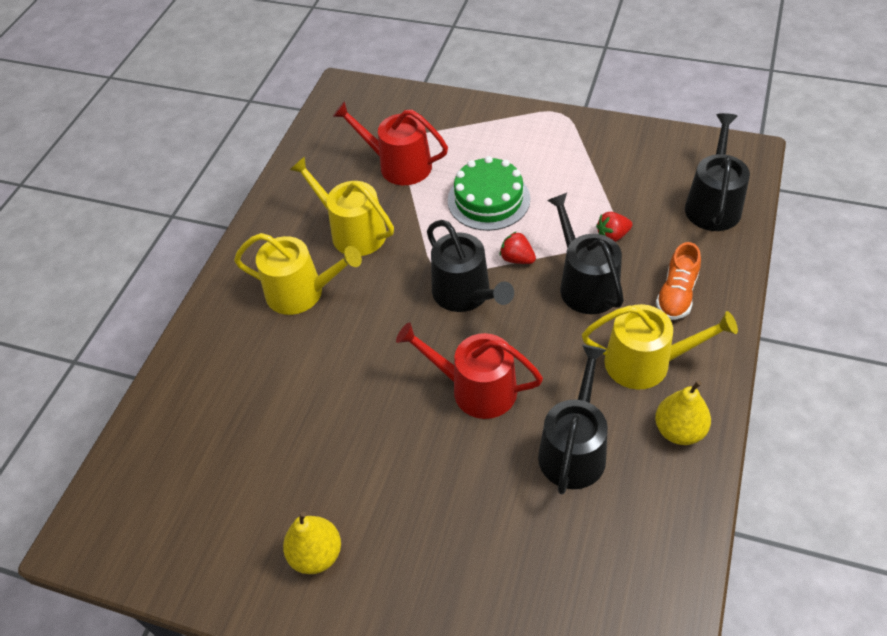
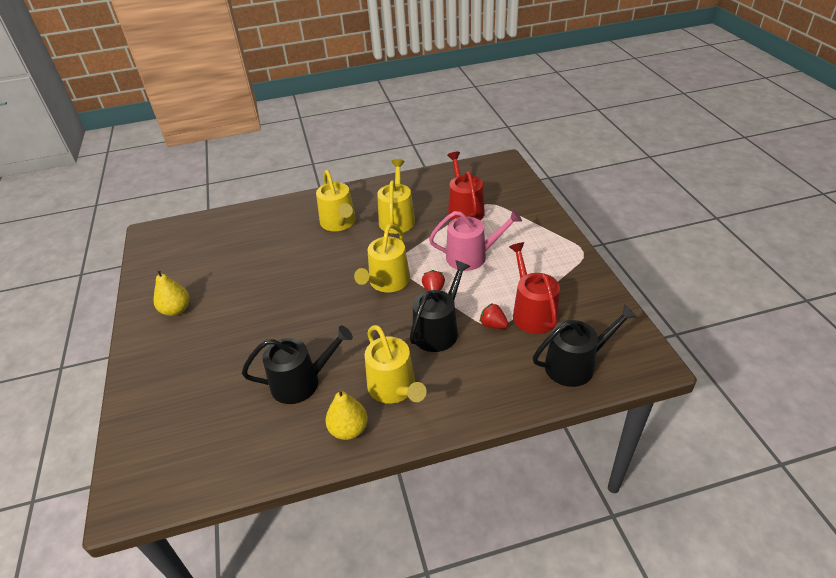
camera: 55 degrees right, 10 degrees down
(465, 294) = (387, 282): black watering can -> yellow watering can
(476, 389) = (319, 319): red watering can -> red watering can (532, 312)
(488, 199) = (471, 256): green cake -> pink watering can
(676, 295) = (468, 380): orange shoe -> none

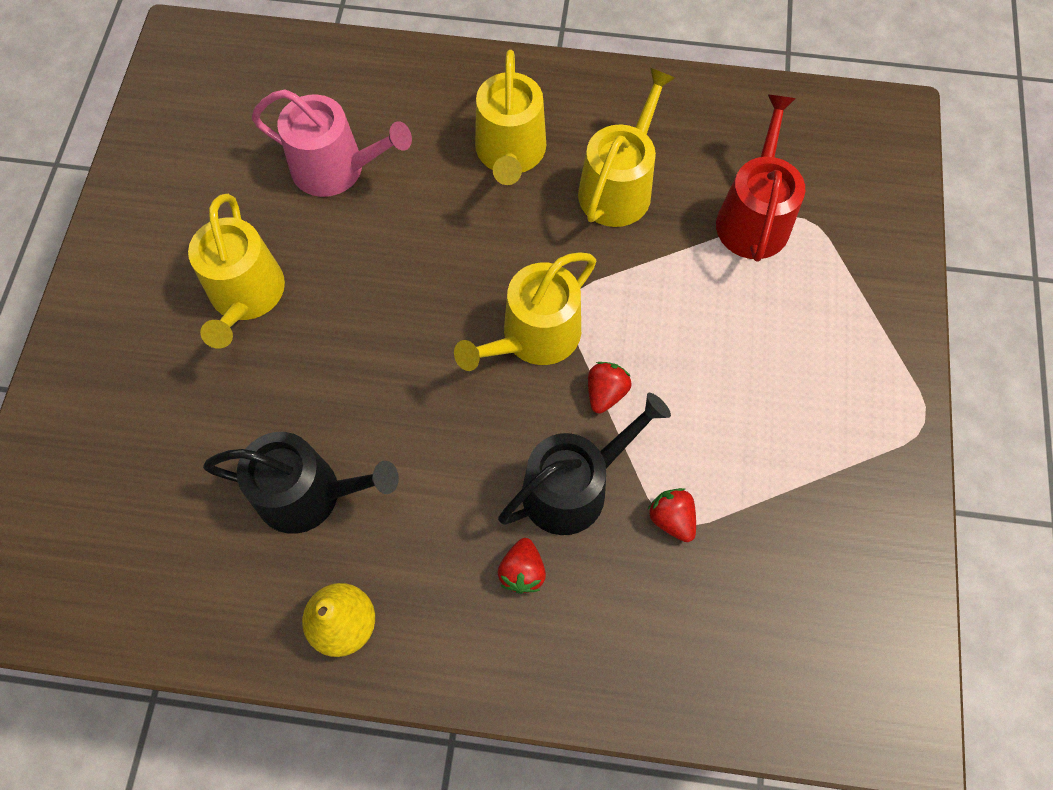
camera: 20 degrees right, 25 degrees up
(176, 310) = (169, 246): yellow pear -> none
(394, 388) = (448, 576): yellow watering can -> yellow watering can (246, 296)
(432, 372) = (522, 571): none -> red strawberry
(471, 256) = (710, 342): pink watering can -> pink watering can (336, 168)
(532, 312) = (754, 522): red watering can -> none
(575, 364) = (769, 671): black watering can -> none

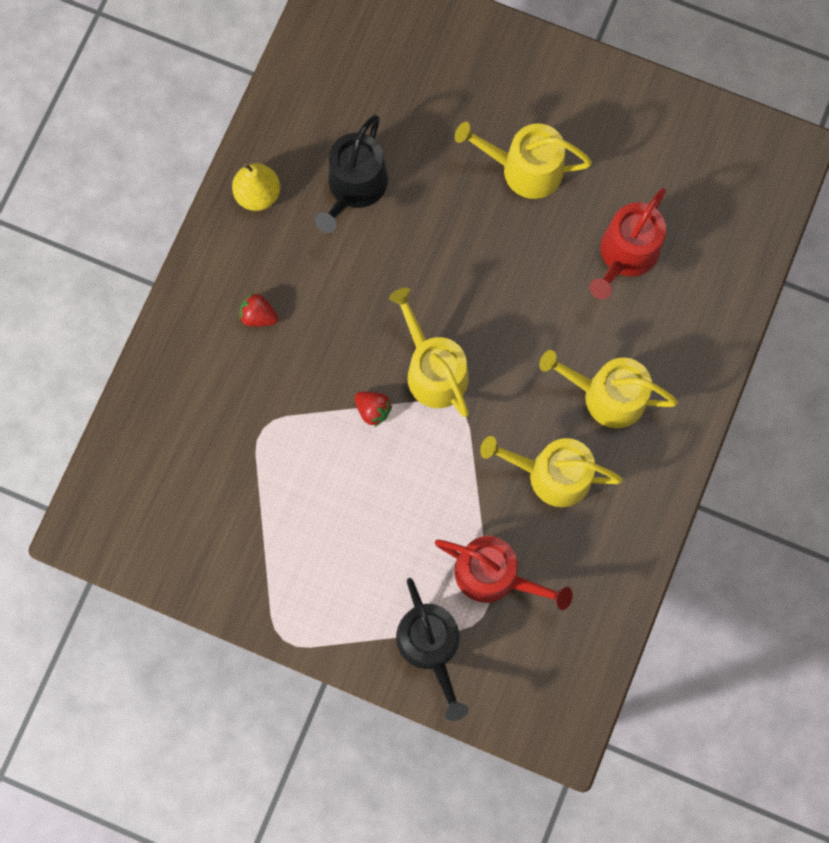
camera: 105 degrees right, 10 degrees up
(336, 168) = (625, 255): pink watering can -> red watering can
(573, 487) = (308, 366): black watering can -> black watering can (431, 646)
(619, 187) = (551, 474): yellow watering can -> yellow watering can turned 150 degrees clockwise
(671, 519) = (265, 427): red strawberry -> none

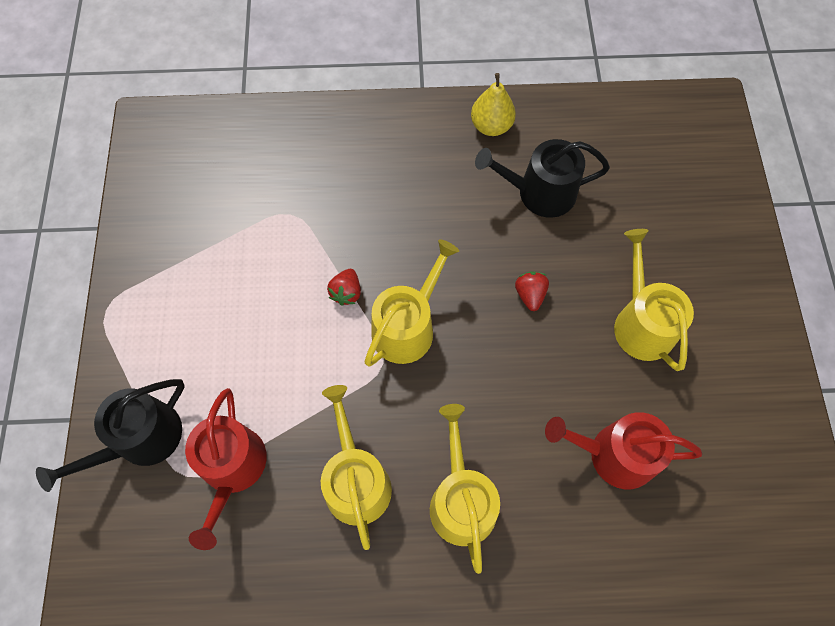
camera: 65 degrees right, 10 degrees down
(258, 316) = (387, 170): red strawberry -> red strawberry (530, 295)

